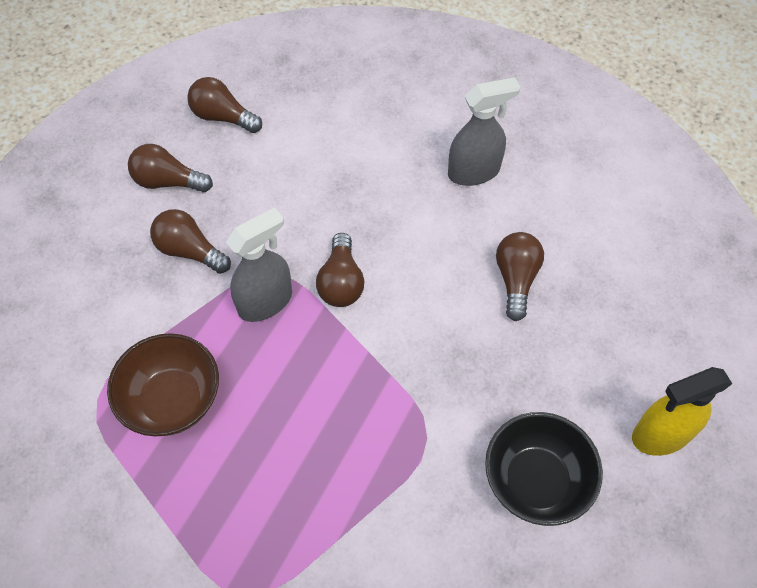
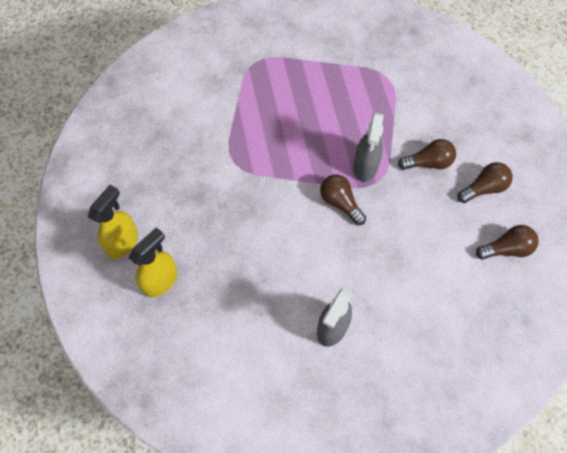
camera: 140 degrees right, 5 degrees up
(172, 400) = (357, 99): brown bowl -> none
(516, 280) = (253, 273): brown light bulb -> none
(536, 480) = (170, 179): black bowl -> none
(637, 349) = (161, 280): none -> yellow spray bottle

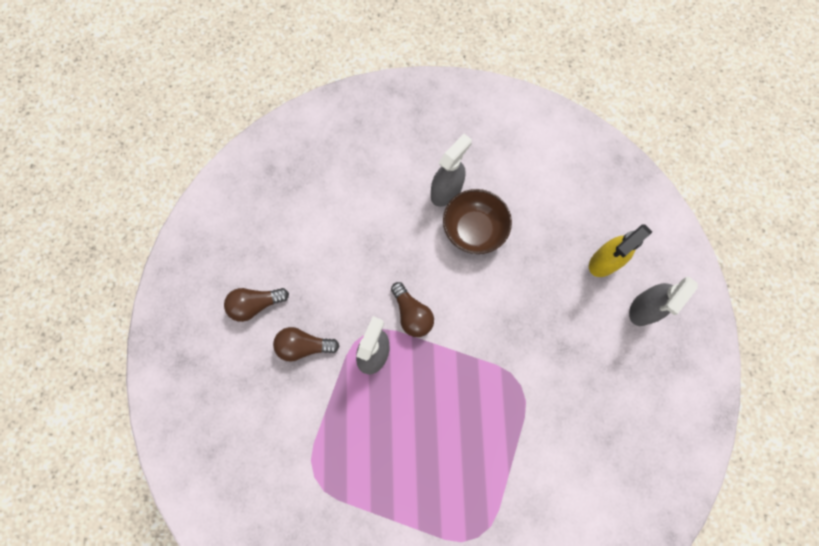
camera: 170 degrees left, 10 degrees up
(123, 242) = (643, 309): yellow spray bottle -> grey spray bottle
(296, 291) = (474, 230): none -> brown bowl
(506, 249) = (259, 236): brown light bulb -> none

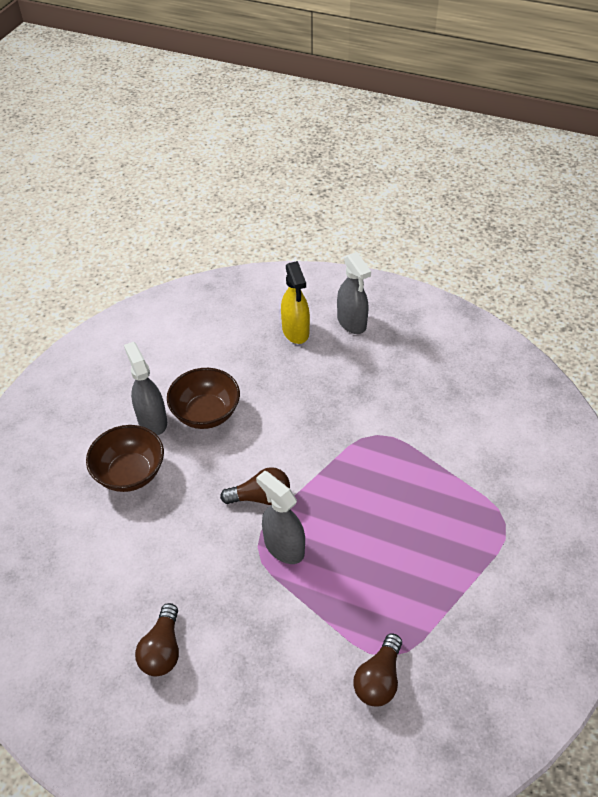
camera: 65 degrees left, 25 degrees down
(304, 346) = (239, 614): brown light bulb -> brown light bulb (378, 679)
(389, 202) = (130, 473): none -> brown bowl

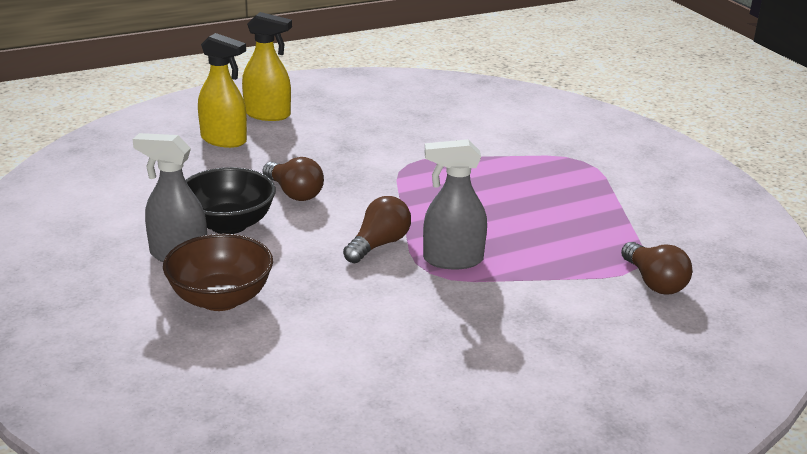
camera: 50 degrees left, 20 degrees down
(162, 649) = (468, 379): brown light bulb -> brown light bulb (294, 193)
(206, 413) = (228, 224): brown bowl -> black bowl
(352, 322) = (268, 114): grey spray bottle -> yellow spray bottle

